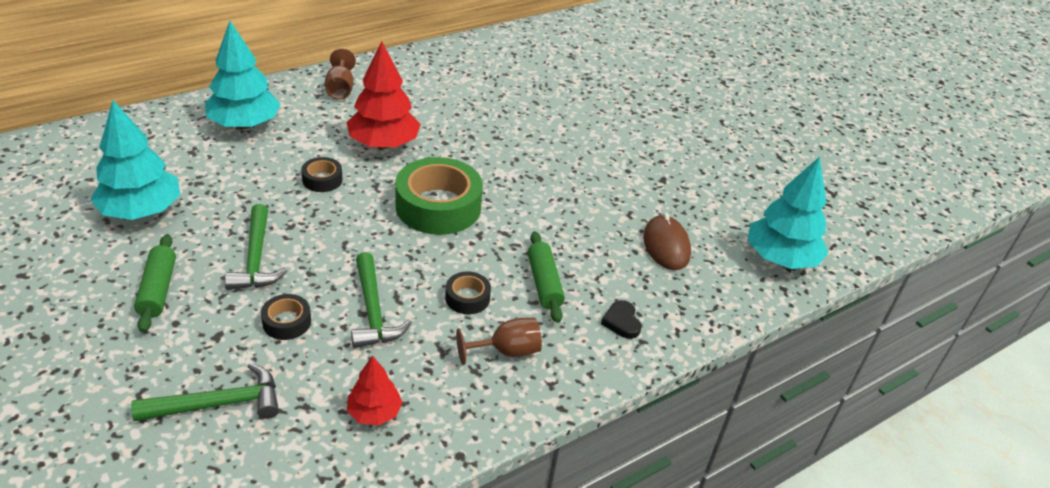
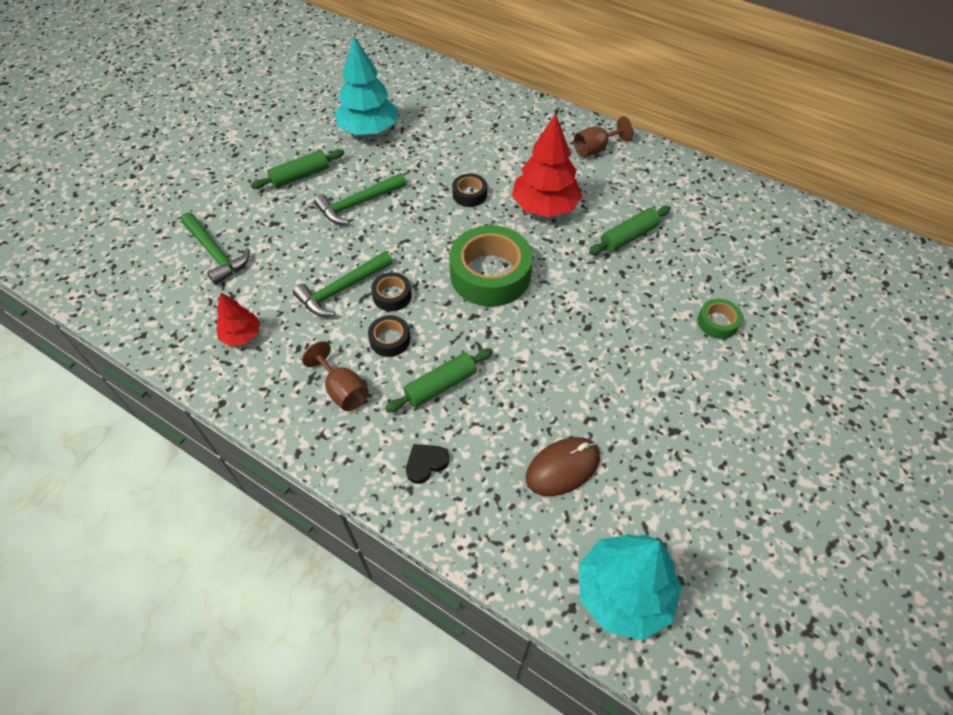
camera: 70 degrees right, 15 degrees up
(244, 124) = (501, 125): turquoise tree -> none
(287, 322) = (304, 249): black tape -> black tape (392, 296)
(461, 117) = (628, 237): none -> green rolling pin
(580, 117) = (717, 322): none -> green tape

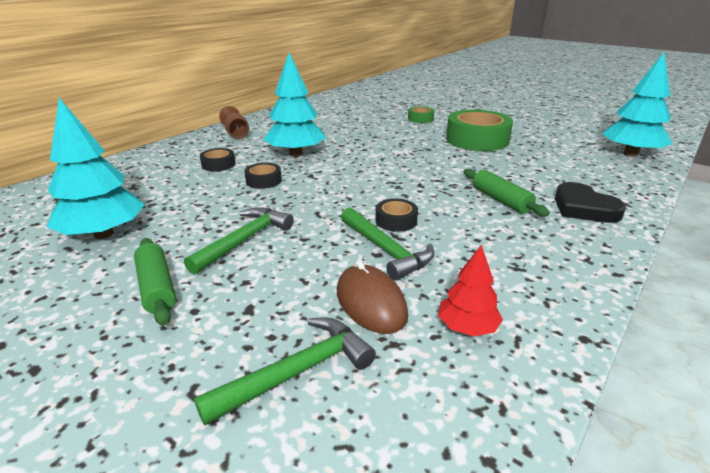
camera: 85 degrees left, 25 degrees down
(343, 390) = (526, 248): brown goblet -> none
(358, 204) = (244, 240): green hammer -> green hammer turned 120 degrees counterclockwise
(390, 340) = (454, 222): black tape -> black tape (218, 164)
(426, 463) = (583, 208): black heart -> black heart, size x1.71
(490, 274) = (372, 176): green tape -> green tape (477, 140)
(545, 207) = (296, 154): red tree -> turquoise tree
(563, 468) = (554, 163): brown mouse -> brown mouse (371, 303)
(628, 237) = (340, 132): green rolling pin -> none

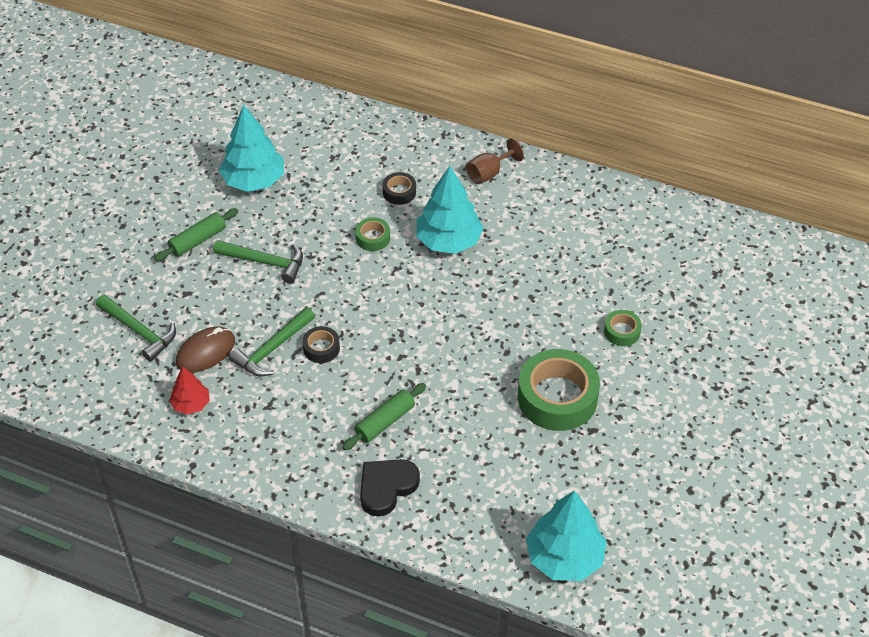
camera: 75 degrees right, 20 degrees up
(263, 181) = (373, 238): black tape -> green tape

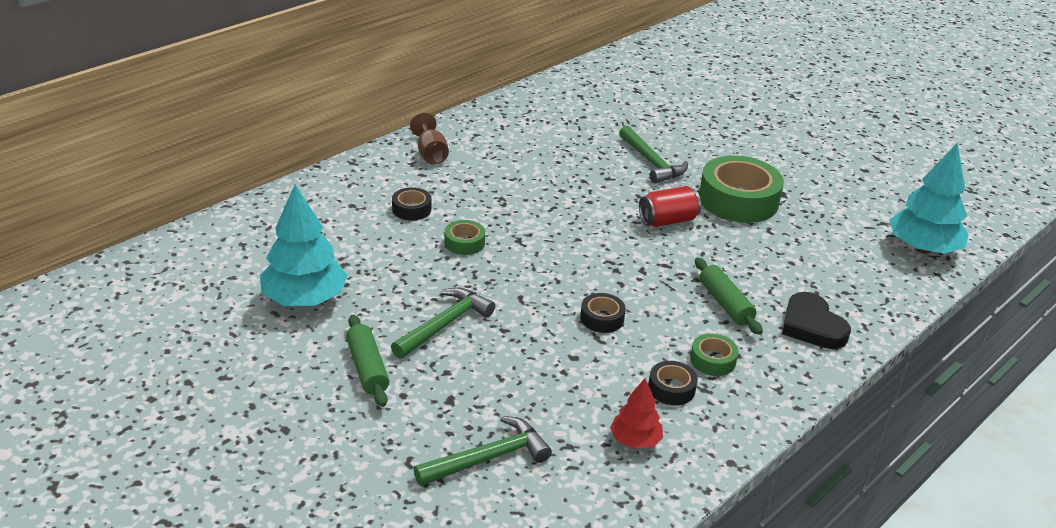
camera: 70 degrees left, 15 degrees down
(206, 352) = (557, 407): brown mouse -> none
(257, 411) = (671, 388): none -> black tape
(272, 349) = (583, 353): green hammer -> green hammer (651, 162)
(449, 241) = (504, 200): turquoise tree -> none
(487, 355) = (667, 221): none -> red can
(622, 331) = (677, 148): green tape -> green tape (712, 360)

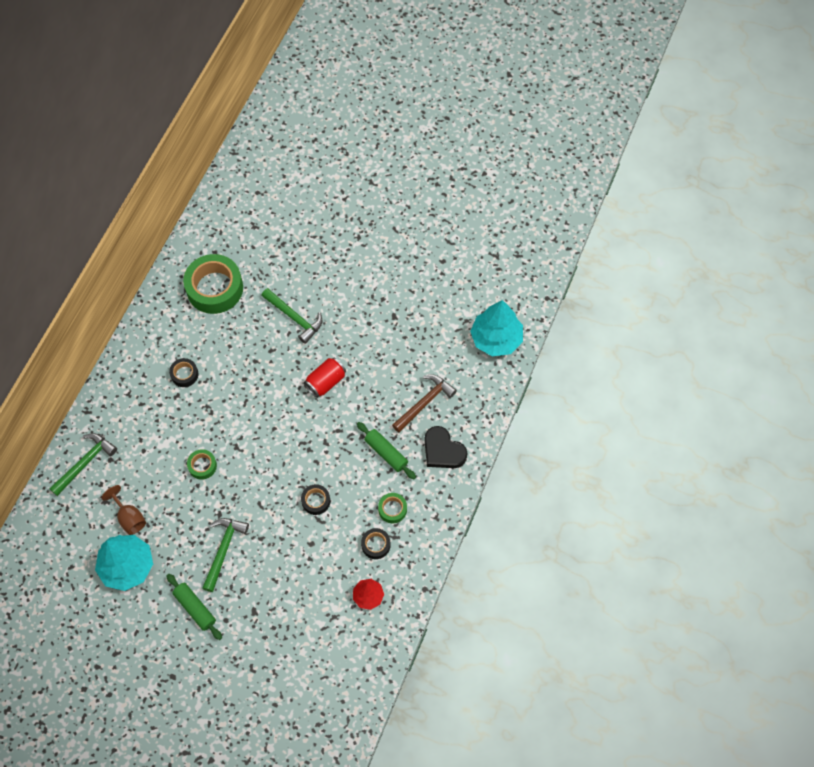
camera: 20 degrees left, 30 degrees up
(411, 209) = (152, 446): black tape -> black tape (184, 374)
(430, 154) = (137, 377): brown goblet -> brown goblet (129, 517)
(488, 458) = (293, 646): green hammer -> green hammer (85, 463)
(738, 200) = (365, 337): green tape -> green tape (215, 288)
(799, 275) = (424, 403): none -> brown hammer

